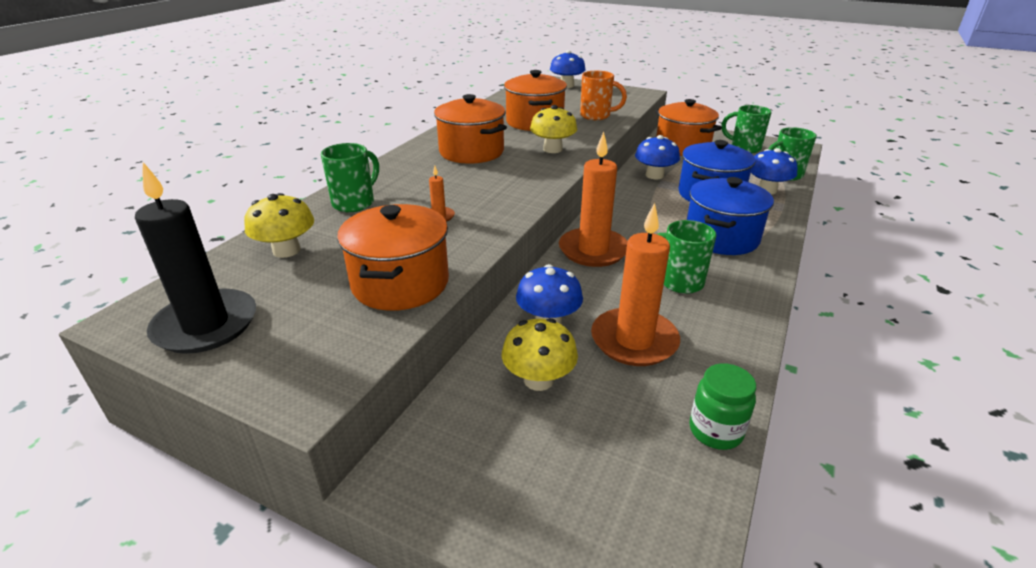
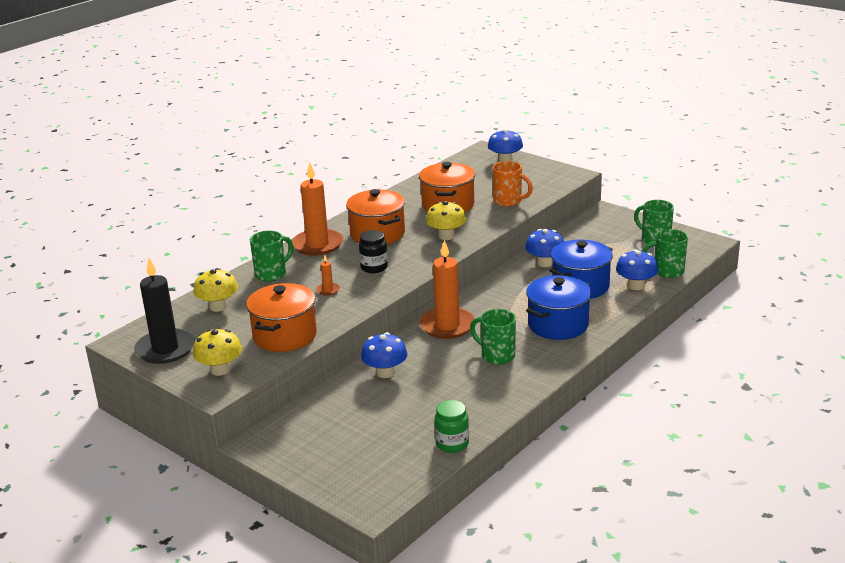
camera: 15 degrees right, 5 degrees down
(486, 186) = (374, 267): none -> black jar
(538, 380) = (360, 406): yellow mushroom -> yellow mushroom (220, 370)
(634, 340) = (436, 390): orange candle -> orange candle (317, 245)
(682, 147) = (594, 234): orange pot -> none

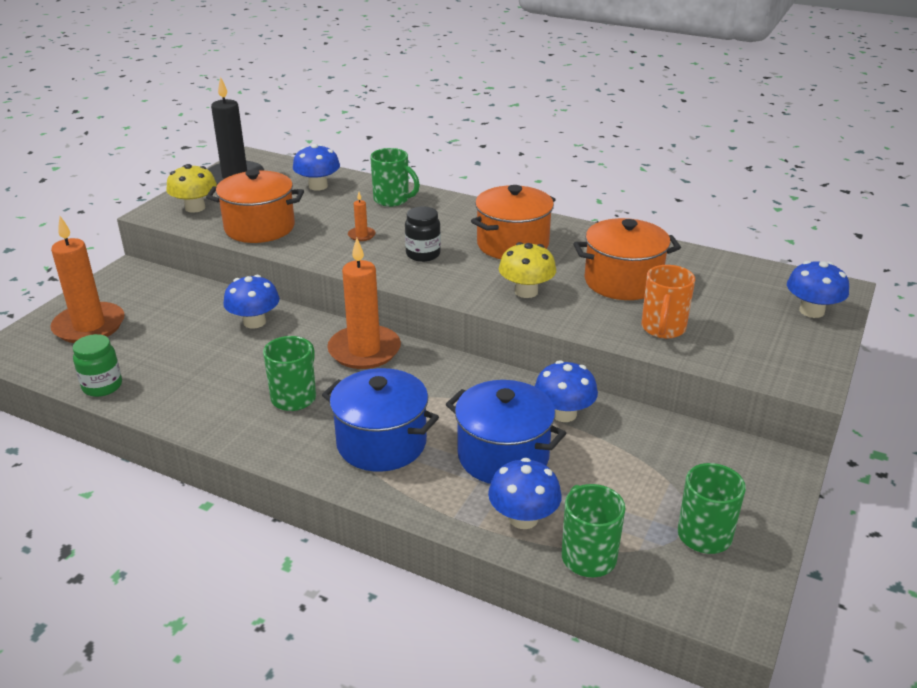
camera: 75 degrees right, 5 degrees up
(218, 307) = (318, 186): yellow mushroom -> blue mushroom
(317, 245) = (470, 213): orange candle -> orange candle (89, 326)

